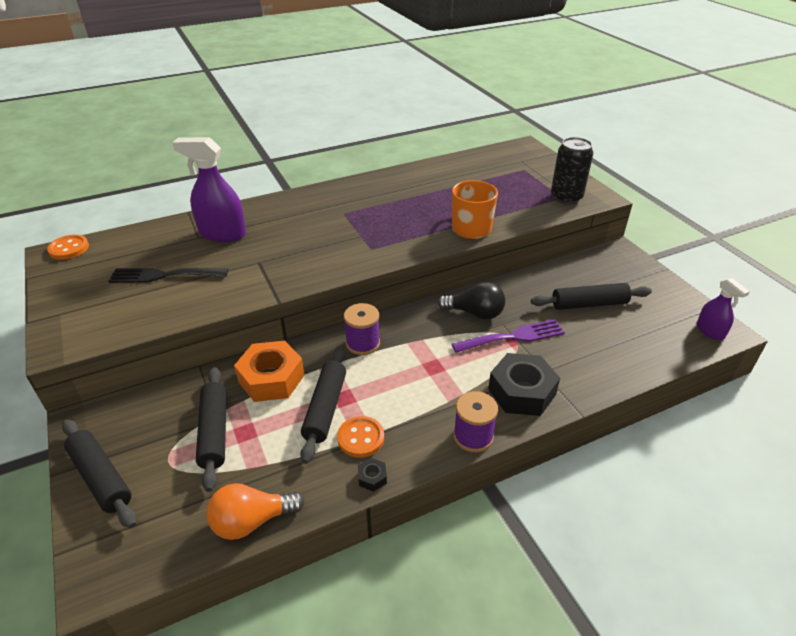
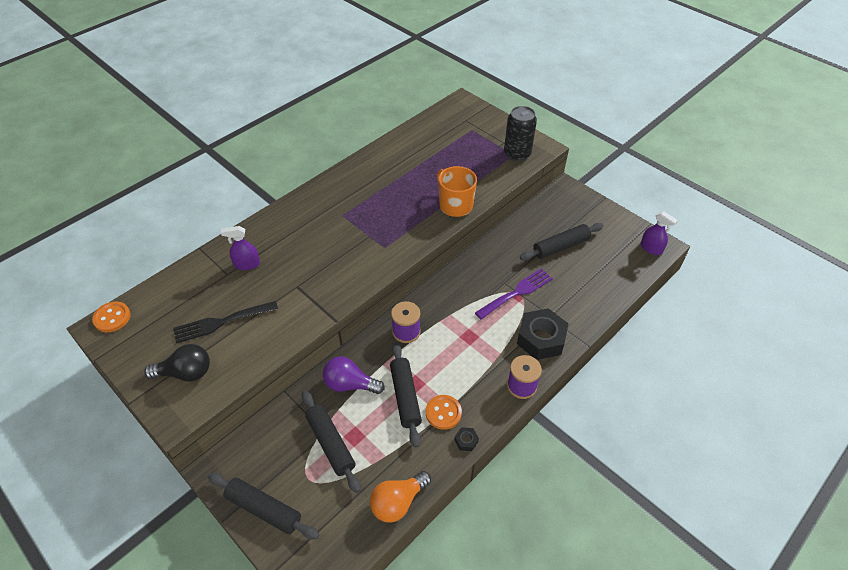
camera: 20 degrees left, 10 degrees up
(222, 233) = (247, 264): purple spray bottle -> purple spray bottle, size x0.58
(271, 378) = (350, 384): orange nut -> purple light bulb
(475, 313) = (480, 279): black light bulb -> black light bulb (186, 373)

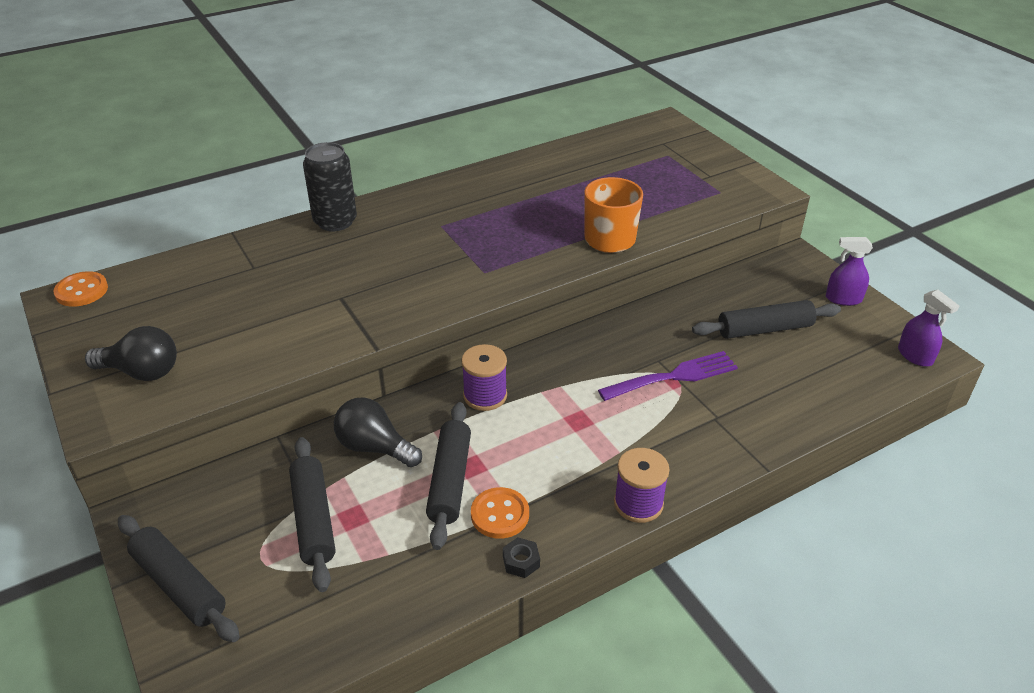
camera: 15 degrees right, 10 degrees down
(221, 322) = (218, 321): black fork -> none
(247, 264) = (285, 261): purple spray bottle -> purple spray bottle (843, 299)
(350, 384) = (374, 447): purple light bulb -> black light bulb
(398, 502) = (380, 624): orange light bulb -> none
(517, 154) = (726, 192): black can -> black can (335, 221)
(541, 339) = (691, 445): black nut -> none

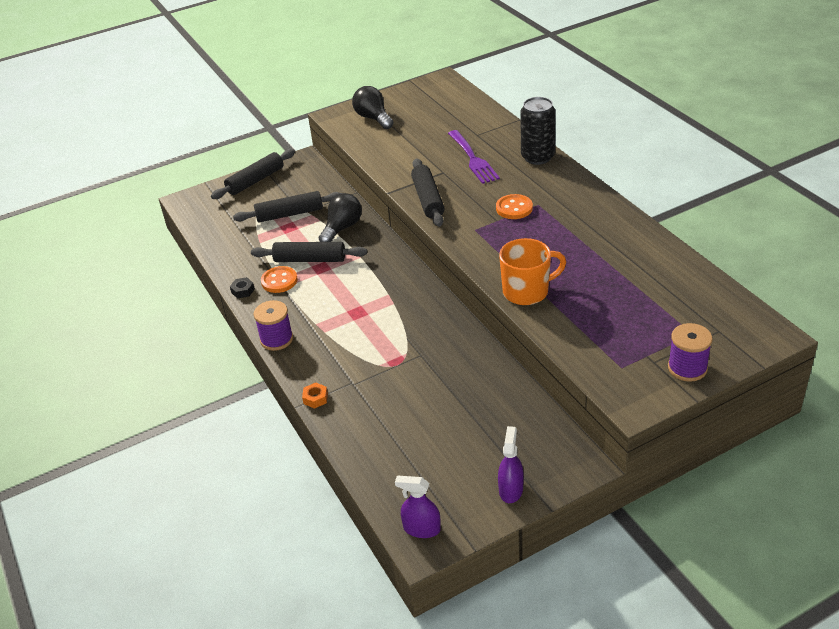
camera: 95 degrees right, 0 degrees up
(82, 291) = (450, 83): orange button -> orange button (514, 208)
(142, 372) = (373, 118): black light bulb -> black light bulb turned 135 degrees clockwise
(485, 396) = (385, 268): purple spool -> purple spool (687, 368)
(674, 376) = (400, 362): purple fork -> purple fork (473, 159)
(750, 451) = (315, 398): none -> orange nut
(764, 329) = (461, 424): black rolling pin -> black rolling pin (427, 199)
(915, 356) = (421, 529): purple spray bottle -> purple spray bottle turned 45 degrees clockwise

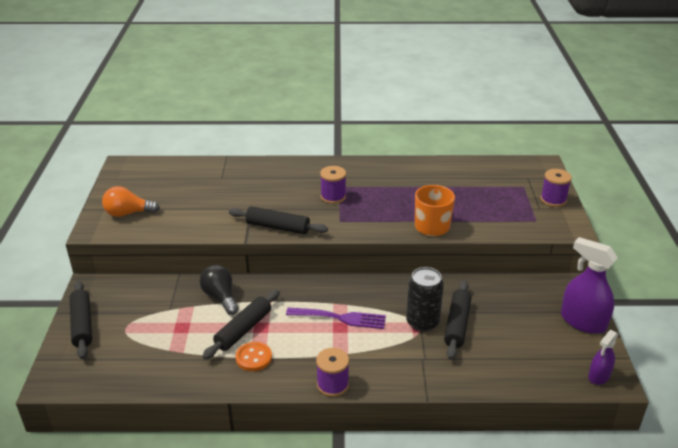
camera: 65 degrees left, 5 degrees down
(243, 291) = (244, 385): black nut -> none
(289, 214) = (163, 320): black rolling pin -> black rolling pin (457, 324)
(315, 398) = (426, 385): orange nut -> none
(373, 118) = (128, 213): black light bulb -> orange light bulb
(473, 159) = (251, 190): purple fork -> purple fork (340, 318)
(511, 489) = (583, 322): purple spray bottle -> purple spray bottle, size x1.74
(514, 208) = (333, 197): orange button -> purple spool
(537, 157) = (284, 166): black can -> black can (422, 322)

